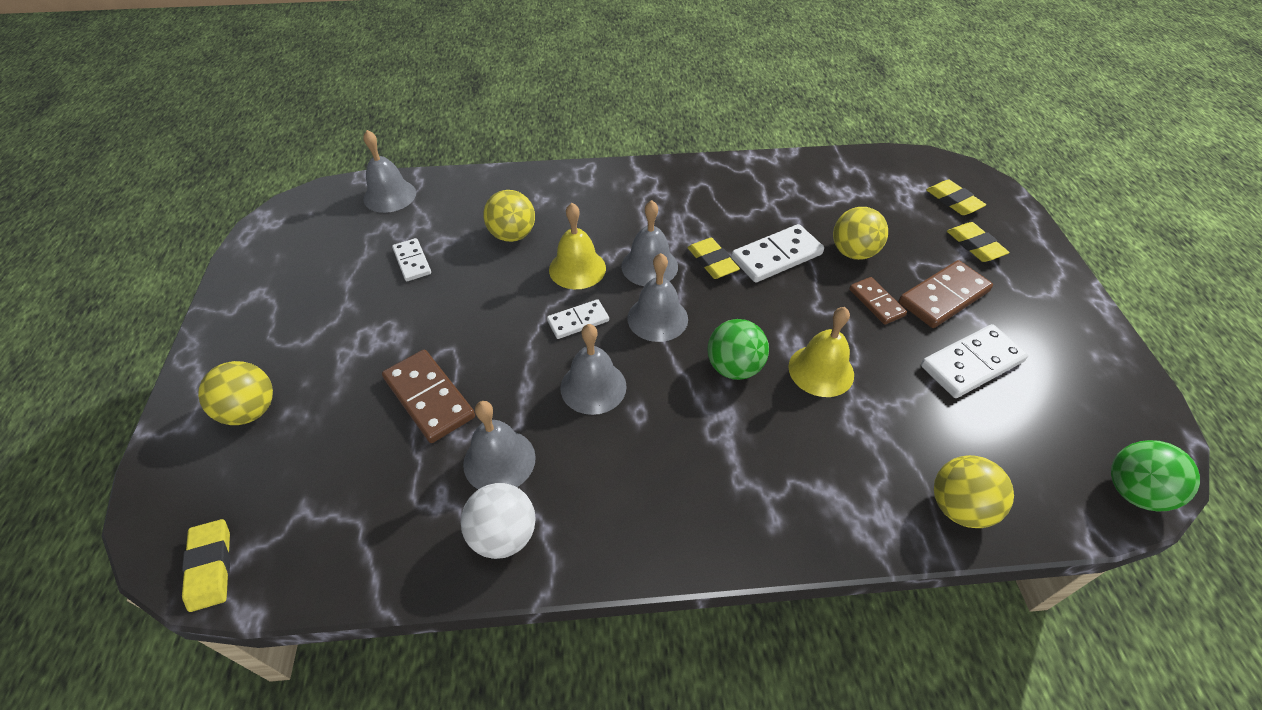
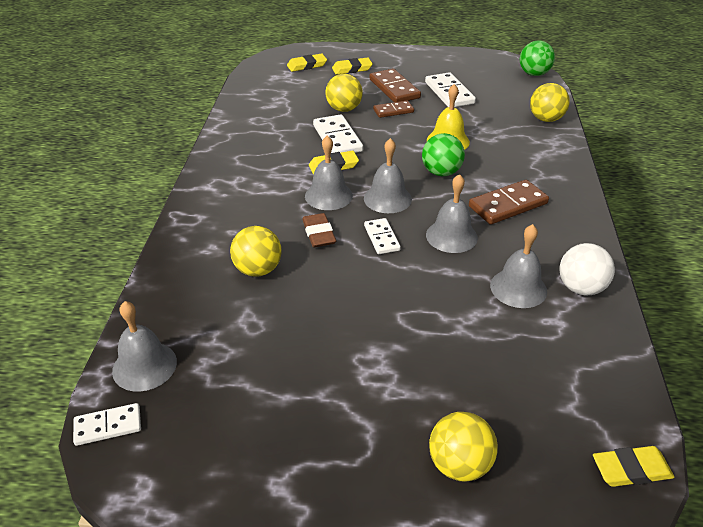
camera: 80 degrees left, 10 degrees down
(412, 261) = (271, 343): white domino -> white domino (108, 426)
(429, 398) = (454, 328): brown domino -> brown domino (508, 205)
(577, 268) = (319, 233): yellow bell -> brown eraser

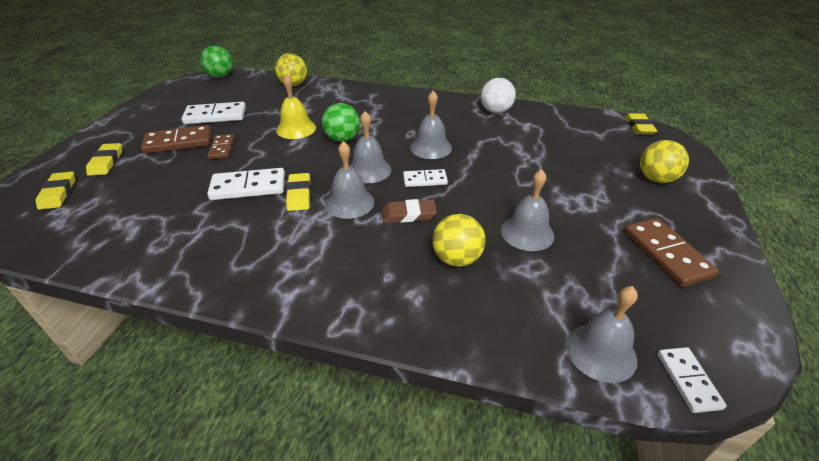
camera: 80 degrees left, 0 degrees up
(344, 109) = (192, 177): yellow ball -> none
(508, 205) = (399, 119): brown domino -> brown domino (666, 254)
(518, 288) = (494, 131): grey bell -> grey bell (527, 232)

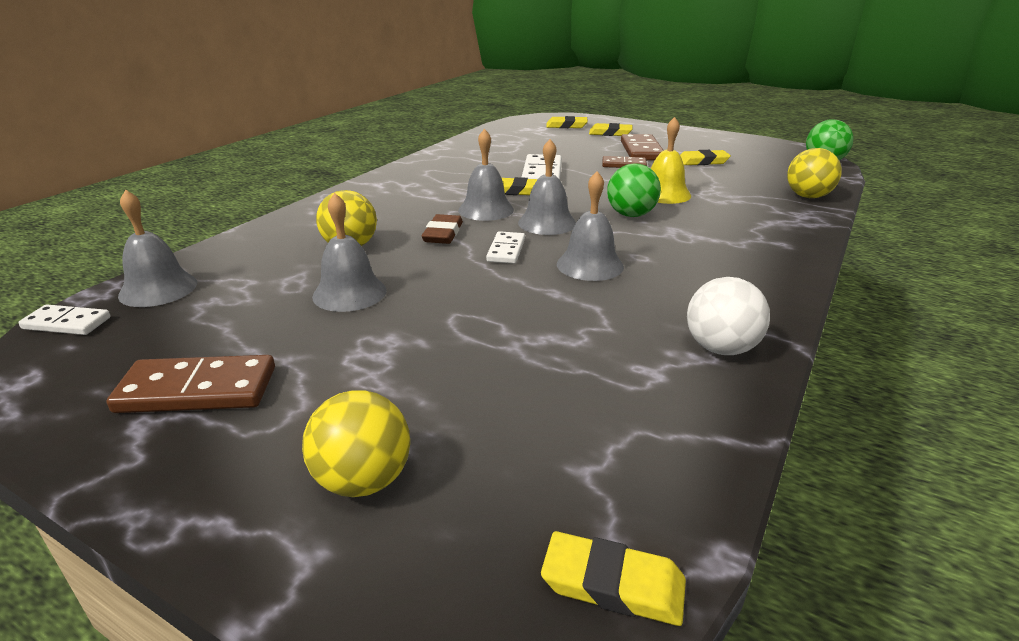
camera: 105 degrees right, 10 degrees down
(215, 116) = (702, 162): white domino -> yellow eraser

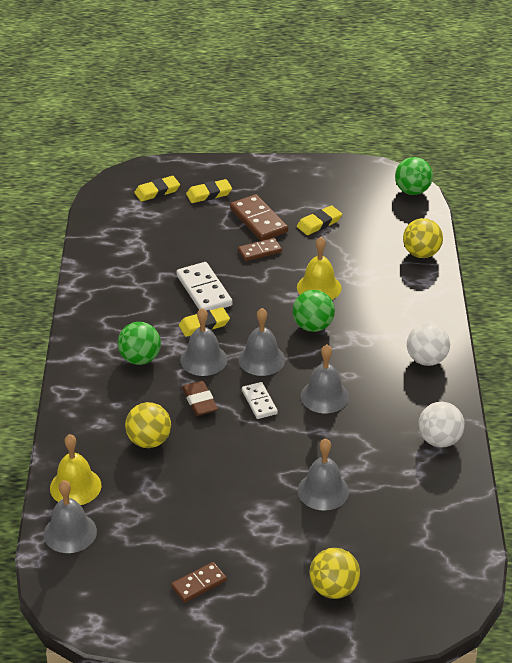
camera: 30 degrees left, 10 degrees up
(67, 323) = (54, 580): white domino -> none
(197, 390) = (199, 584): brown domino -> brown domino, size x0.61
(228, 257) = (75, 486): none -> yellow bell
(349, 293) = (199, 484): grey bell -> grey bell (323, 491)
(426, 196) = (140, 359): none -> green ball
(613, 584) = (463, 583): yellow eraser -> none
(757, 269) = (426, 360): none -> white ball

